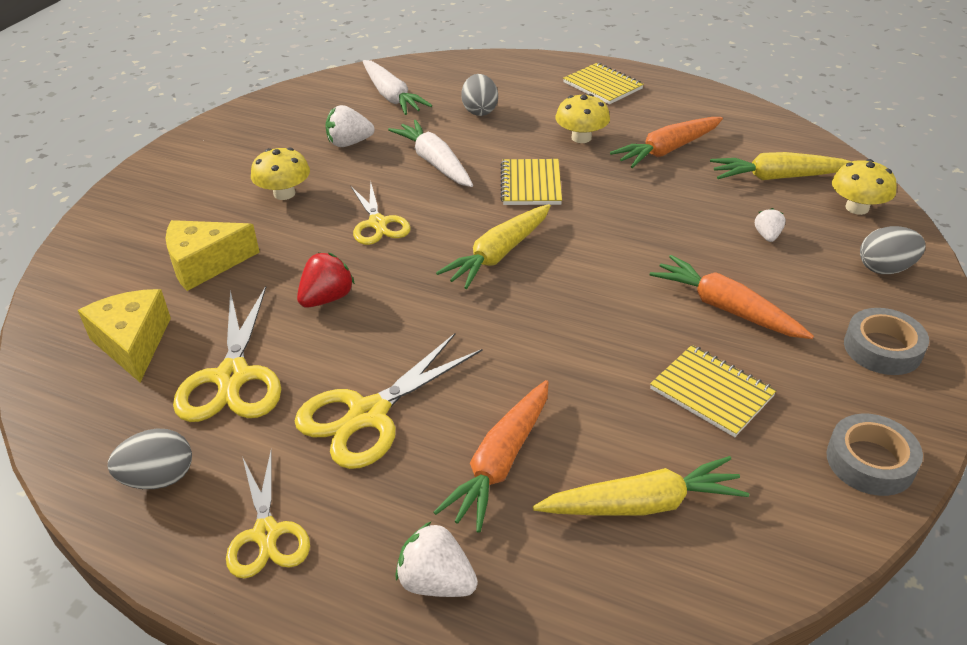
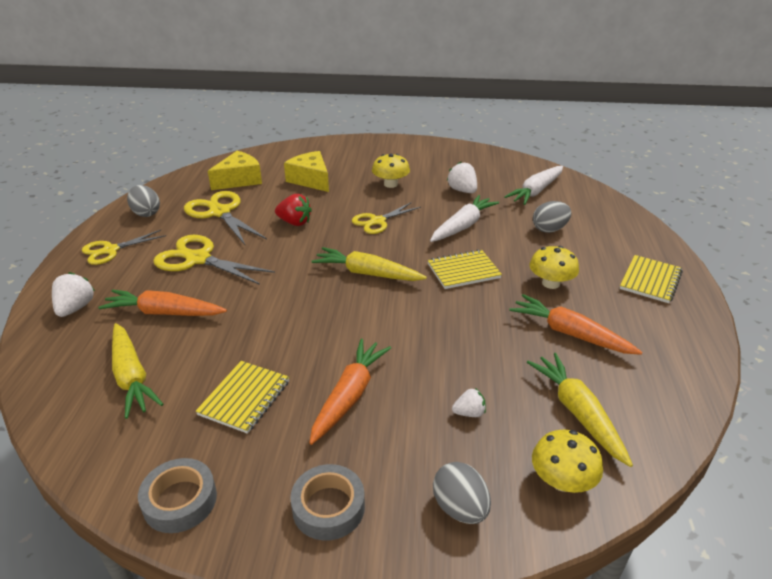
camera: 70 degrees right, 5 degrees down
(232, 377) = (220, 212): yellow scissors -> yellow scissors turned 75 degrees clockwise

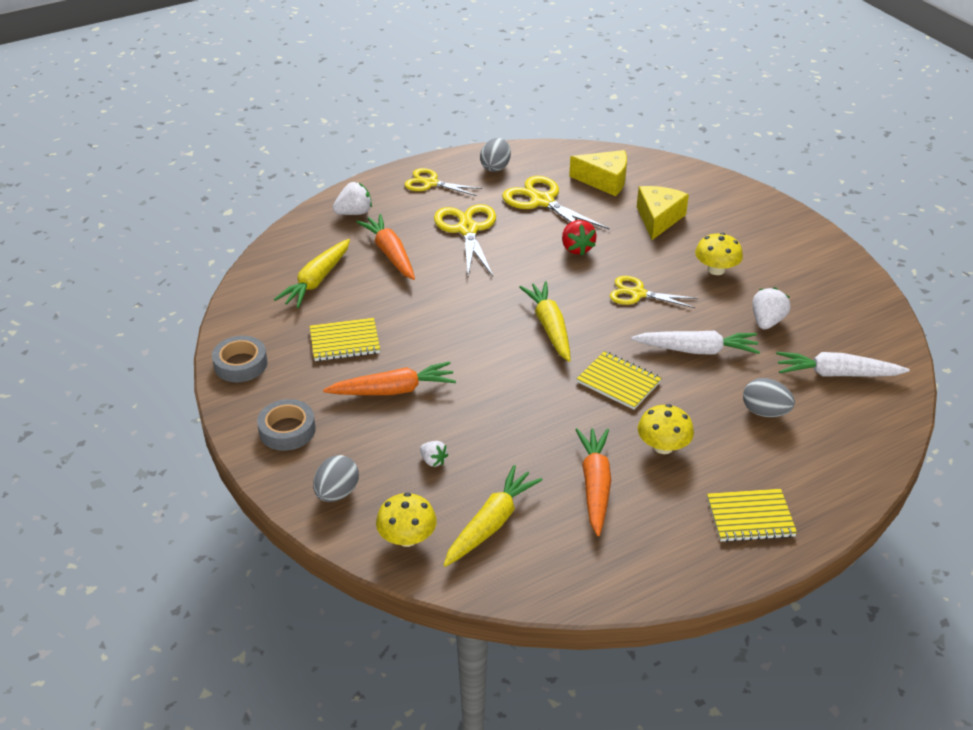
camera: 55 degrees right, 5 degrees up
(220, 212) = (542, 201): yellow scissors -> yellow scissors turned 60 degrees counterclockwise

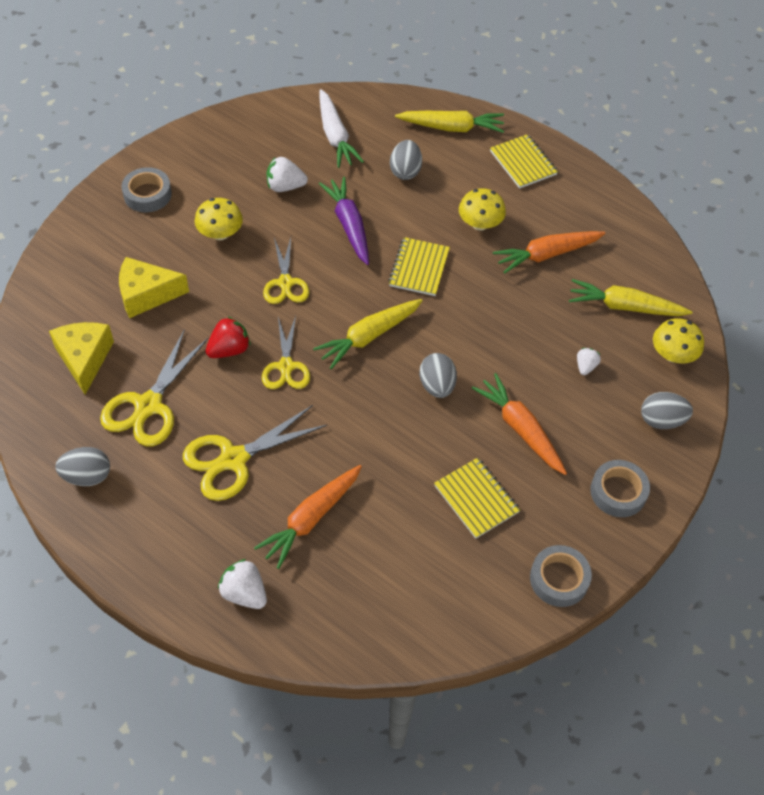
camera: 115 degrees left, 15 degrees up
(316, 281) = (392, 572): yellow carrot -> yellow carrot (451, 128)
(430, 183) = (148, 534): yellow scissors -> yellow scissors (286, 366)
(471, 353) = (437, 386): none -> grey egg
(697, 350) = (349, 225): white carrot -> purple carrot
(782, 239) = (147, 194): none -> grey tape

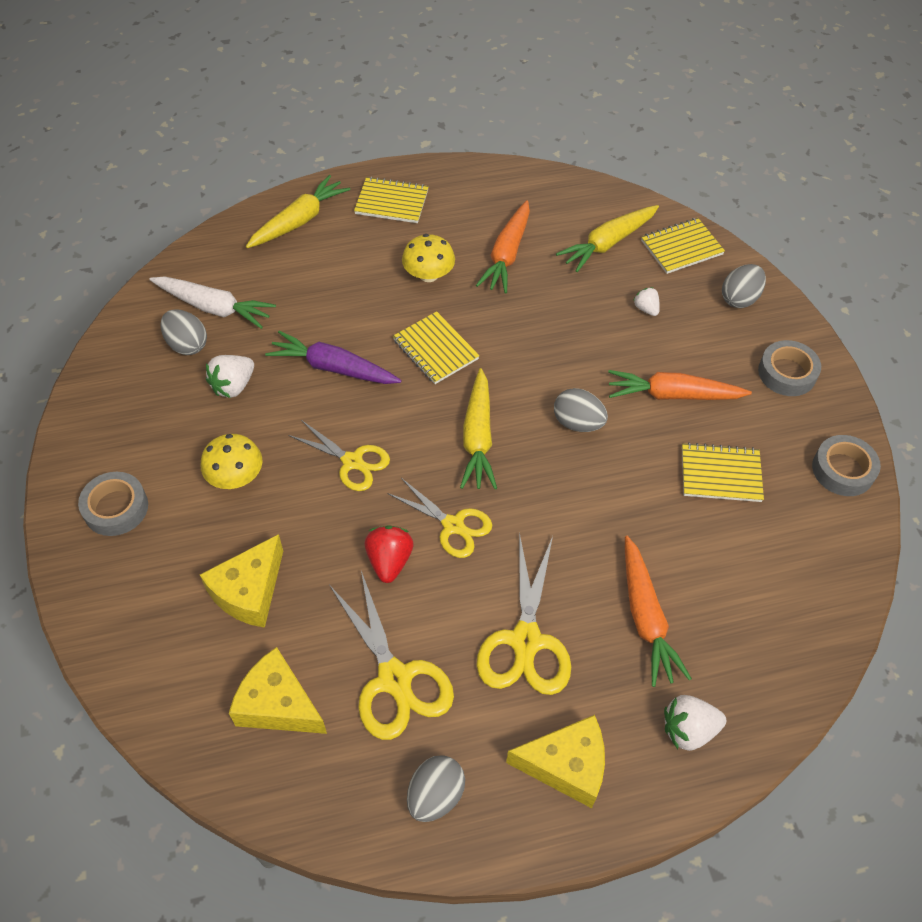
camera: 50 degrees left, 0 degrees up
(161, 535) = (566, 766): none -> yellow cheese
(405, 171) = (313, 285): grey egg -> grey egg (187, 344)
(673, 354) = (681, 247): yellow mushroom -> yellow notebook

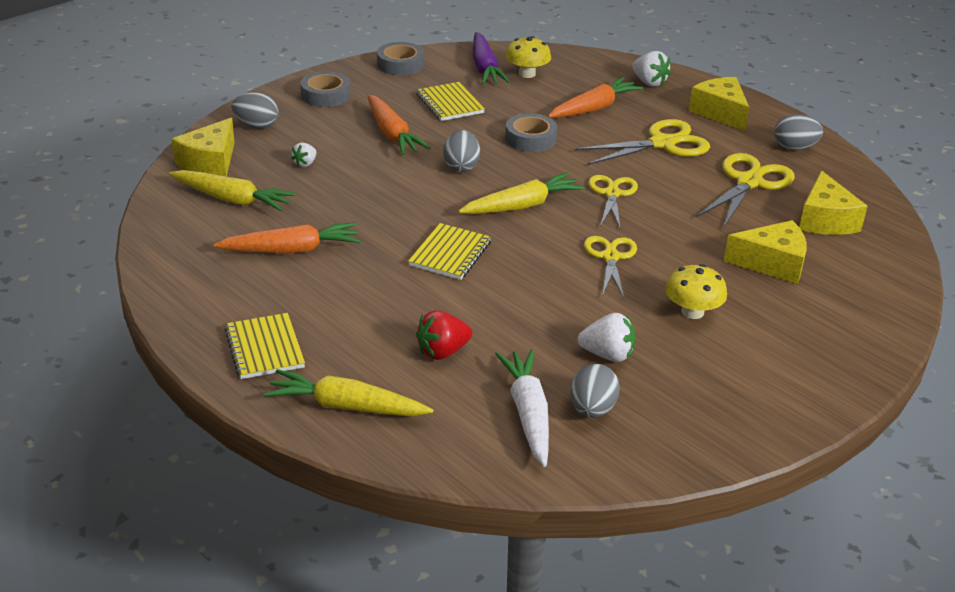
camera: 120 degrees left, 20 degrees down
(116, 508) = (798, 365): grey tape -> grey tape (530, 139)
(333, 368) = (526, 303): purple carrot -> purple carrot (485, 68)
(389, 561) = (672, 211): red strawberry -> red strawberry (442, 352)
(428, 275) = (358, 287): yellow mushroom -> yellow mushroom (527, 74)
(681, 247) = (210, 162): yellow notebook -> yellow cheese

